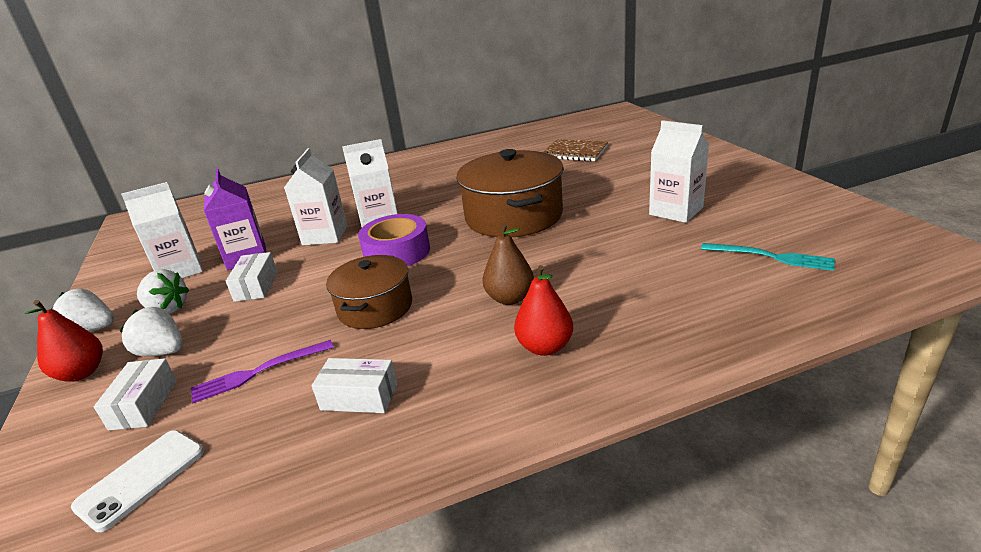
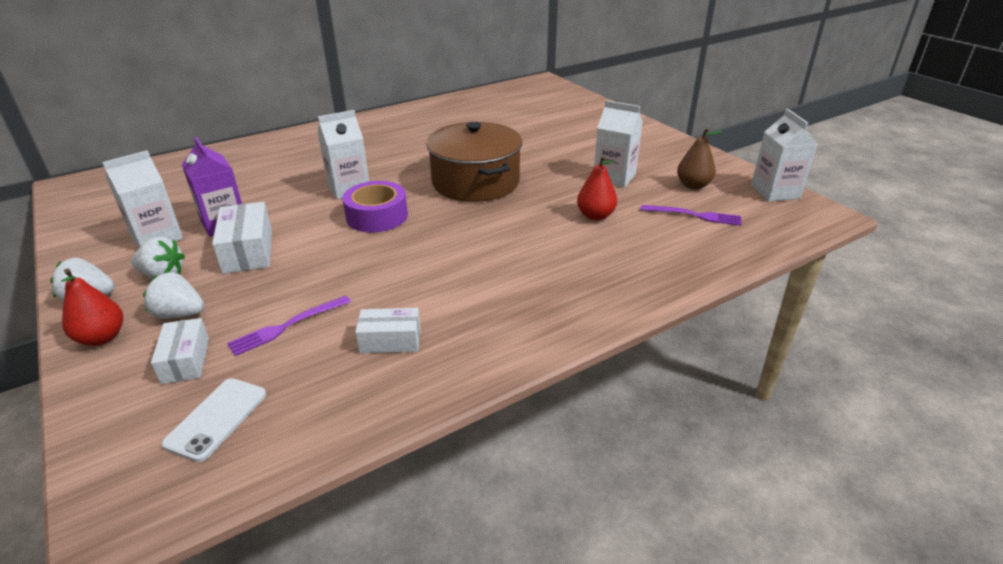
camera: 15 degrees left, 5 degrees up
(256, 286) = (248, 251): white box -> white box, size x1.51
(325, 235) = (298, 201): white carton -> white carton (775, 192)
(375, 307) = (375, 266): brown pot -> none
(510, 298) = (494, 254): brown pear -> brown pear (693, 185)
(545, 347) = (535, 293): red pear -> red pear (595, 216)
(575, 152) = (514, 121): brown notebook -> none
(771, 257) = (694, 215): turquoise fork -> purple fork

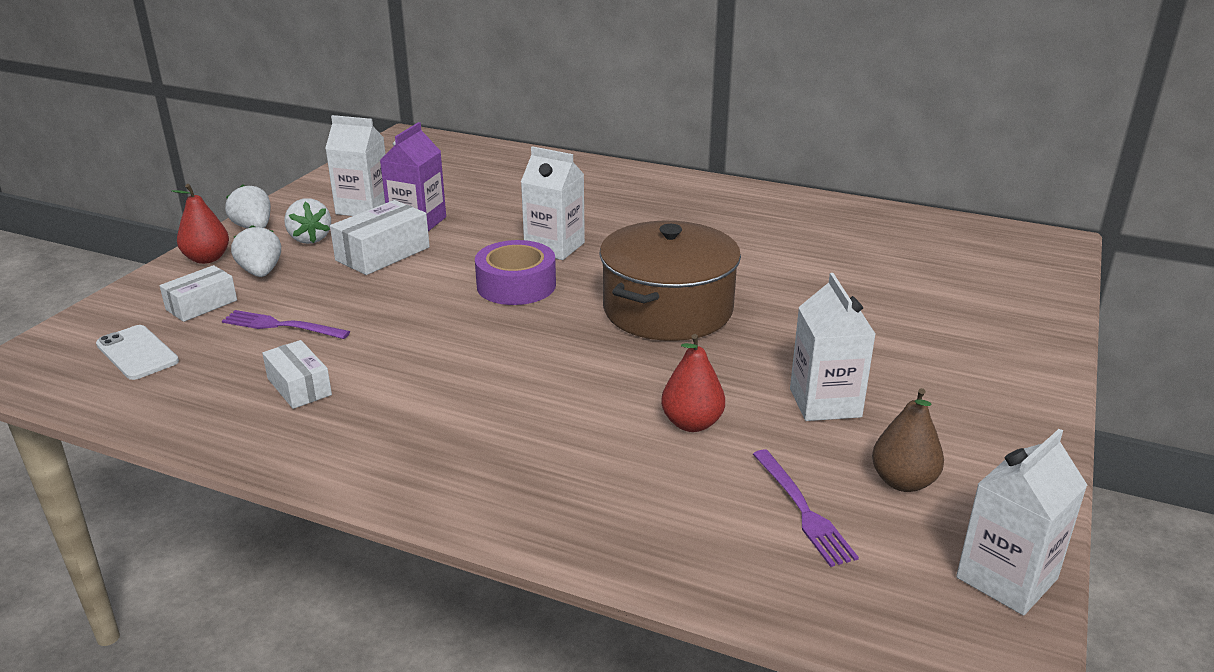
camera: 55 degrees right, 5 degrees down
(216, 419) = (137, 353): white phone -> white phone turned 60 degrees clockwise

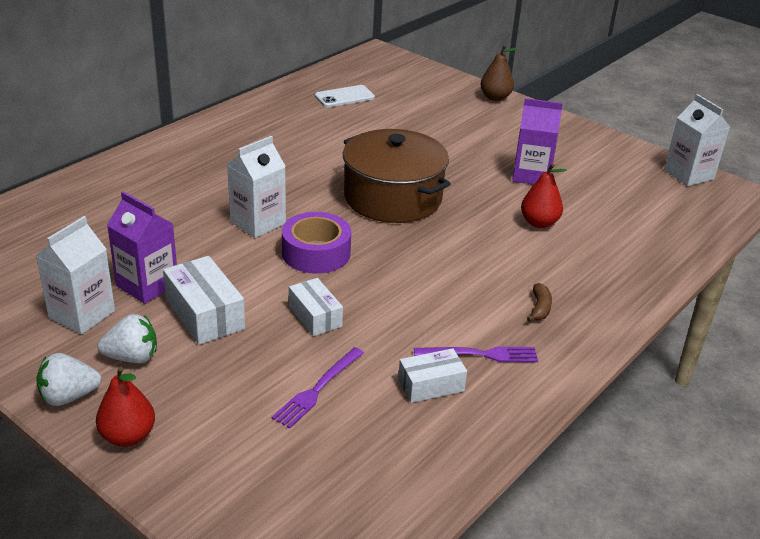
camera: 75 degrees left, 5 degrees up
(137, 353) = (323, 490): white phone -> white phone (344, 97)
(201, 305) = (242, 442): white box -> white box (315, 316)
(261, 272) = (191, 397): white strawberry -> none
(476, 445) = (539, 308): none -> brown banana
(803, 510) = (630, 210): purple fork -> purple fork (481, 354)
(825, 403) = (531, 175): white carton -> purple carton
(903, 482) = (611, 176): brown pear -> brown pear (495, 97)

